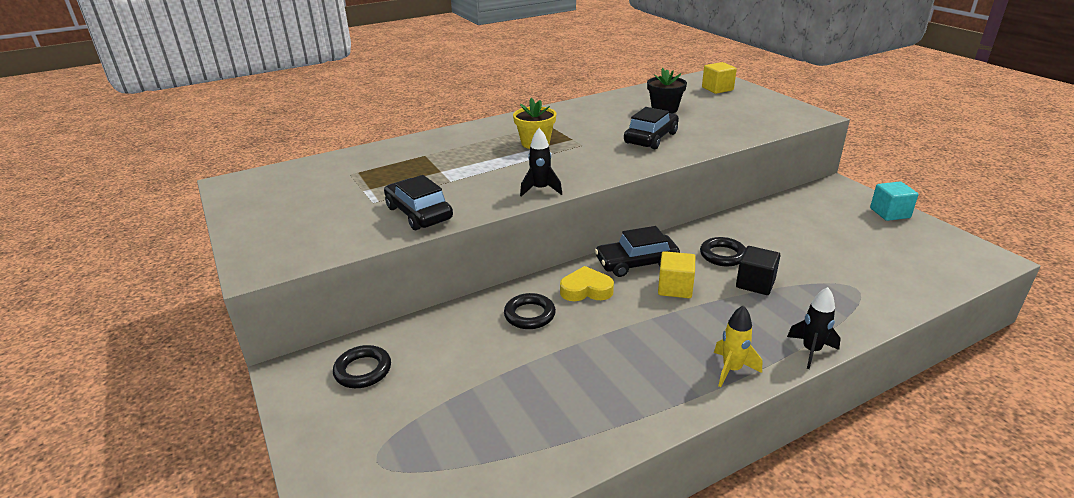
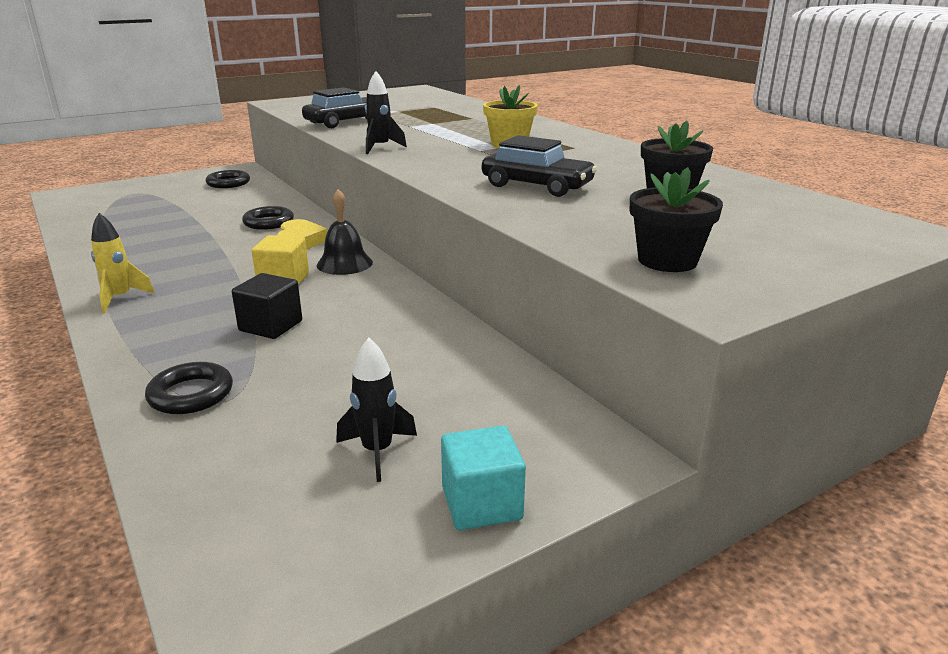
camera: 85 degrees right, 5 degrees down
(636, 263) = (344, 263): black car -> black bell
(717, 89) = (826, 233): yellow cube -> none
(723, 255) = (348, 311): black ring -> black ring (191, 394)
(770, 118) = (667, 261): none -> black flower pot
(811, 351) = (112, 344): black rocket -> black rocket (377, 451)

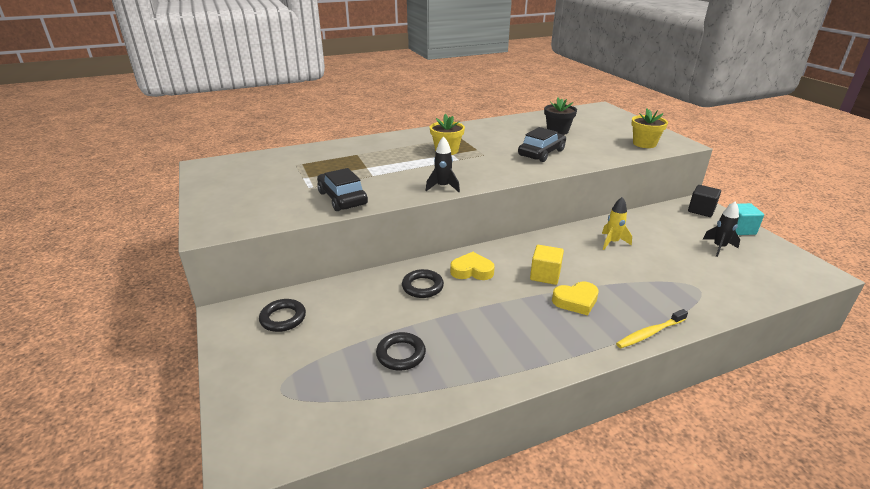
camera: 80 degrees left, 5 degrees up
(118, 344) = (649, 333): none -> yellow toothbrush
(120, 298) = (580, 345): yellow rocket -> yellow rocket (612, 242)
(191, 394) = (696, 298): black ring -> black ring (401, 354)
(214, 298) = (576, 301): none -> yellow heart
(271, 326) = (613, 277): black cube -> black cube (701, 210)
(344, 263) = (517, 253): black bell -> none
(667, 261) = (644, 144): black flower pot -> yellow flower pot

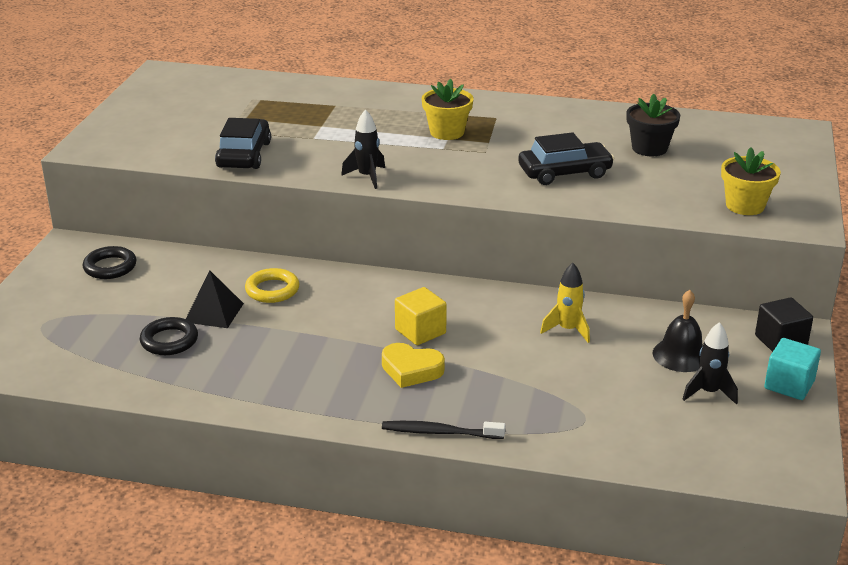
camera: 35 degrees right, 0 degrees up
(404, 319) = (214, 312): none -> black pyramid
(422, 287) = (272, 290): black ring -> yellow ring
(472, 271) = (346, 295): yellow heart -> none
(649, 333) = (439, 432): yellow toothbrush -> black toothbrush
(677, 234) = (681, 355): none -> black bell

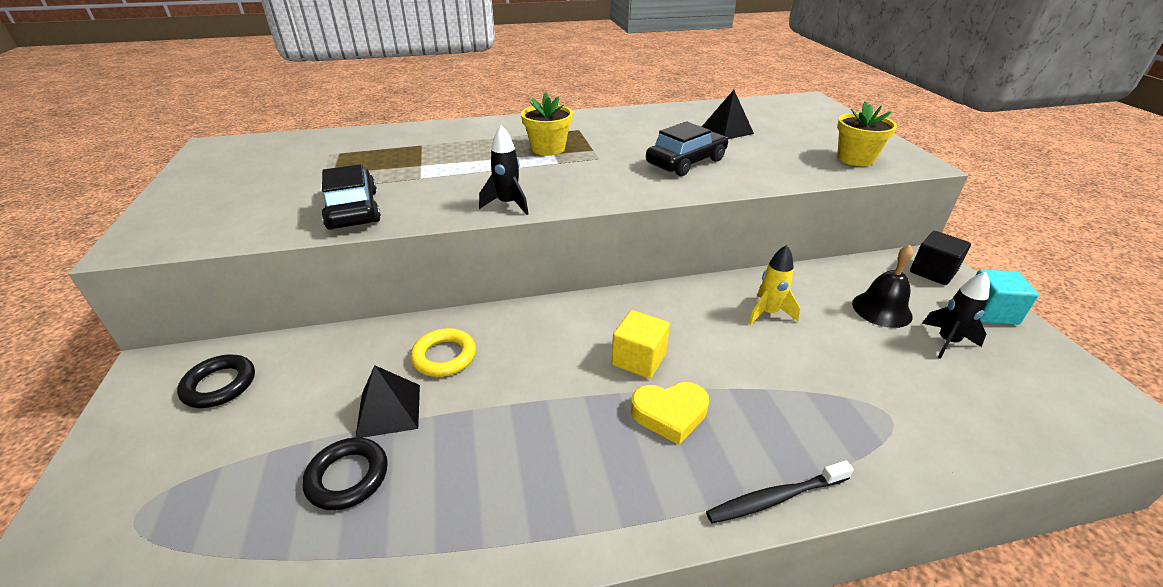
camera: 25 degrees left, 5 degrees up
(649, 148) = (727, 130): black flower pot -> black pyramid

